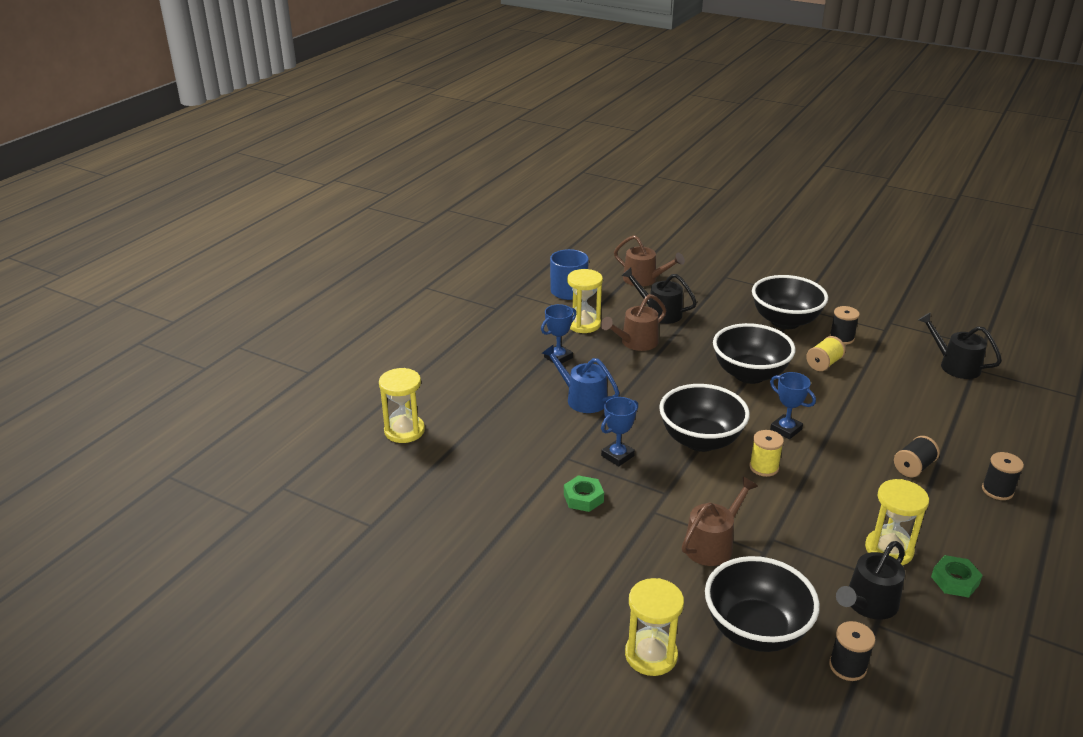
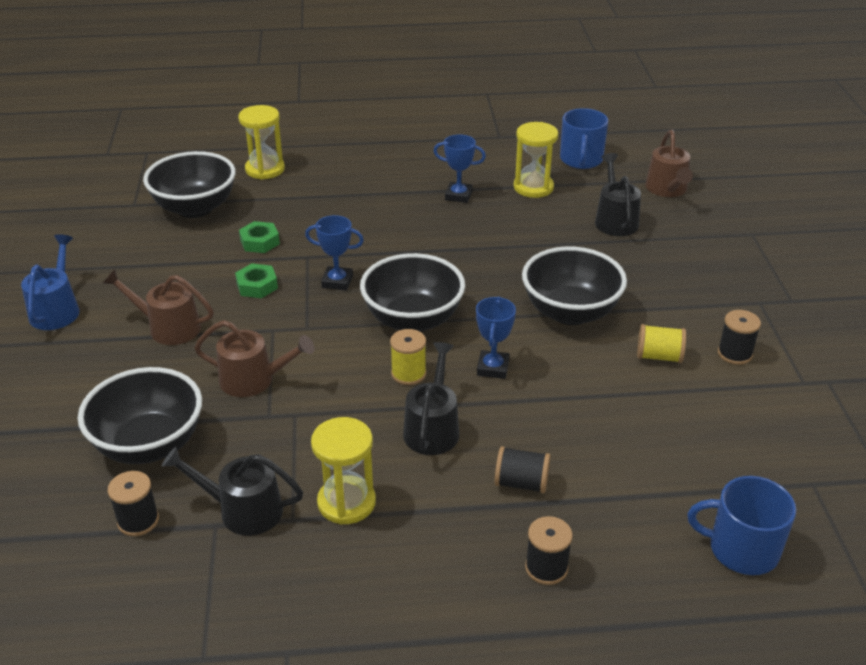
camera: 55 degrees right, 5 degrees up
(582, 399) = (406, 232): blue watering can -> blue watering can (56, 310)
(636, 342) = (540, 226): brown watering can -> brown watering can (168, 327)
(651, 655) = (76, 394): yellow hourglass -> none
(785, 321) = (714, 303): black bowl -> black bowl (195, 208)
(954, 581) = (334, 569): green nut -> green nut (260, 242)
(955, 365) = (797, 464): black watering can -> black watering can (432, 428)
(1015, 415) = (741, 549): none -> blue mug

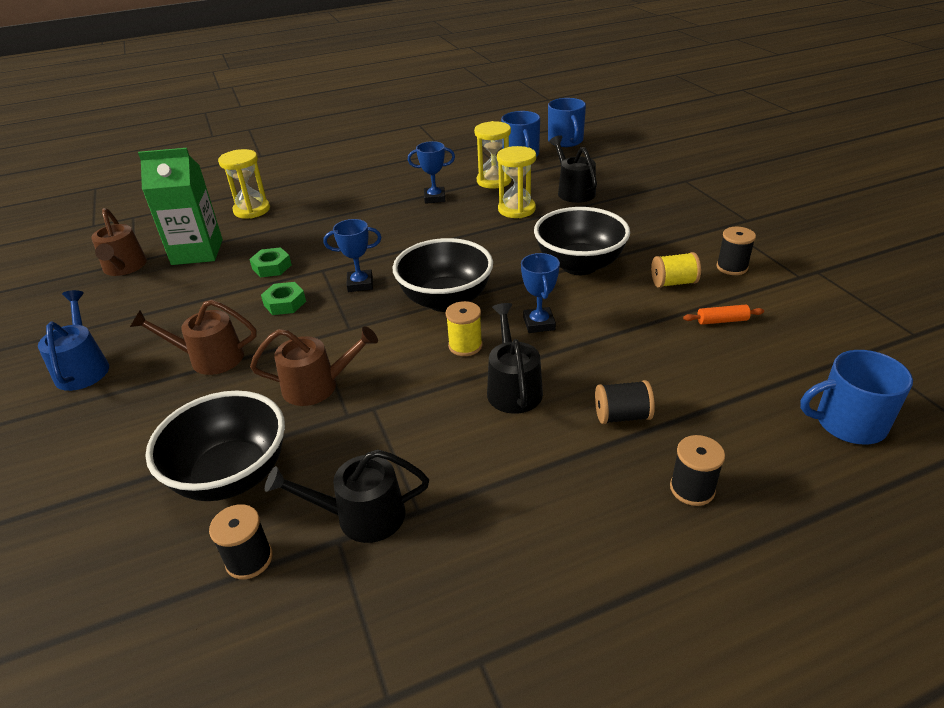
camera: 15 degrees left, 0 degrees up
(195, 208) = (197, 252): black bowl -> green carton
(346, 502) = (465, 479): yellow hourglass -> yellow hourglass (516, 209)
(643, 151) = (566, 141): none -> blue mug
(667, 189) = (601, 163): brown watering can -> brown watering can (124, 267)
(683, 411) = (722, 321): none -> orange rolling pin

